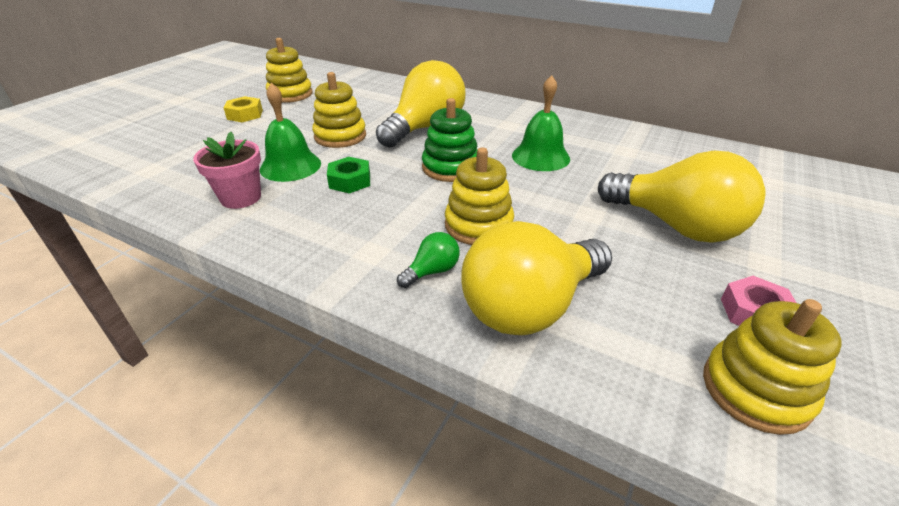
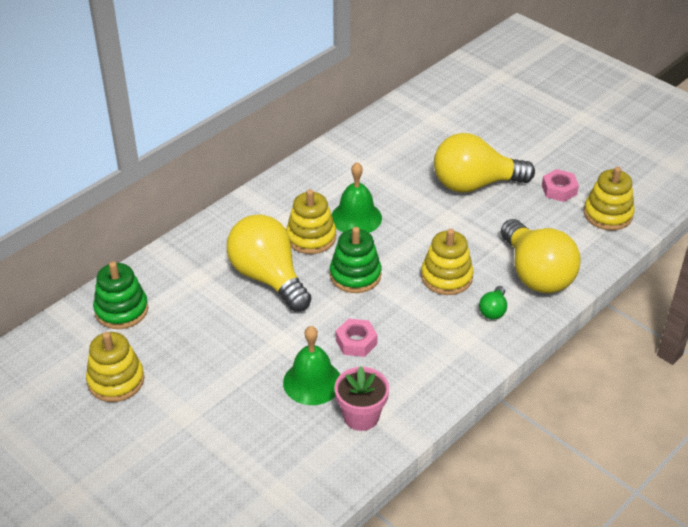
camera: 75 degrees left, 5 degrees up
(245, 115) = (163, 422): yellow nut -> none
(340, 136) = (260, 342): yellow stacking toy -> yellow stacking toy (311, 237)
(350, 181) = (356, 342): green nut -> pink nut
(365, 85) = (121, 310): none -> green stacking toy
(432, 271) = (493, 310): green light bulb -> green light bulb turned 135 degrees counterclockwise
(676, 226) = (474, 184): yellow light bulb -> yellow light bulb turned 150 degrees counterclockwise

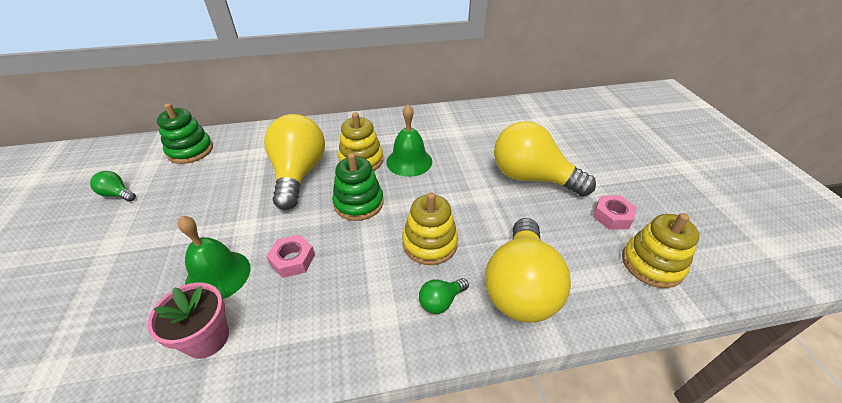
camera: 35 degrees right, 0 degrees up
(116, 380) = (117, 194): yellow stacking toy -> green light bulb

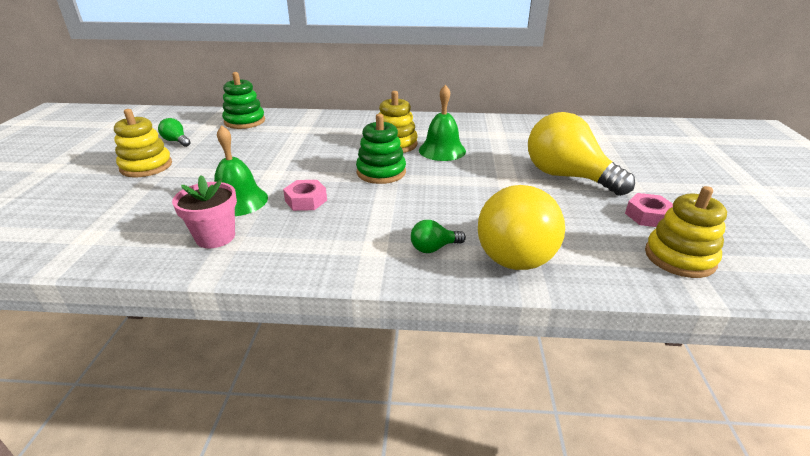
camera: 15 degrees right, 10 degrees down
(298, 174) = (333, 147): yellow light bulb -> none
(429, 243) = (439, 208): yellow stacking toy -> yellow stacking toy (146, 166)

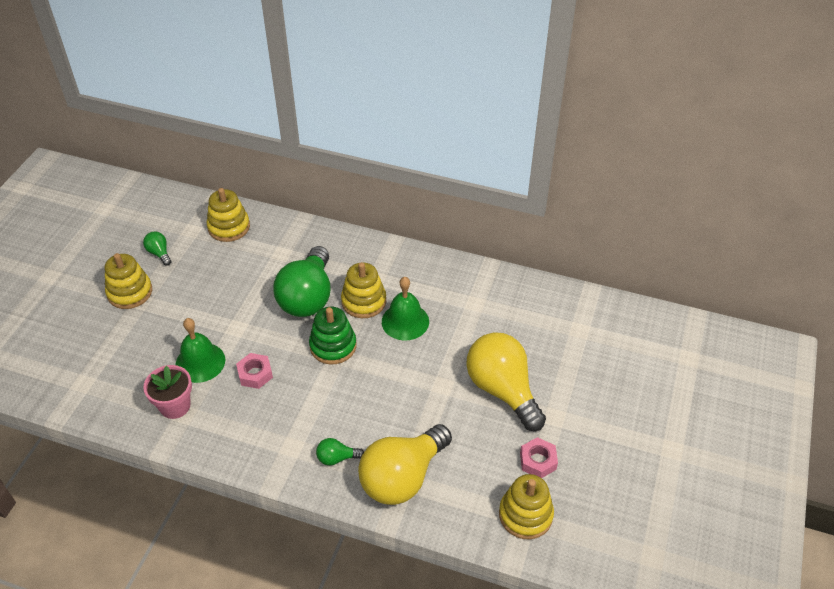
camera: 15 degrees right, 15 degrees up
(244, 121) = (229, 227): green stacking toy -> yellow stacking toy
(339, 148) = (307, 297): none -> green light bulb

